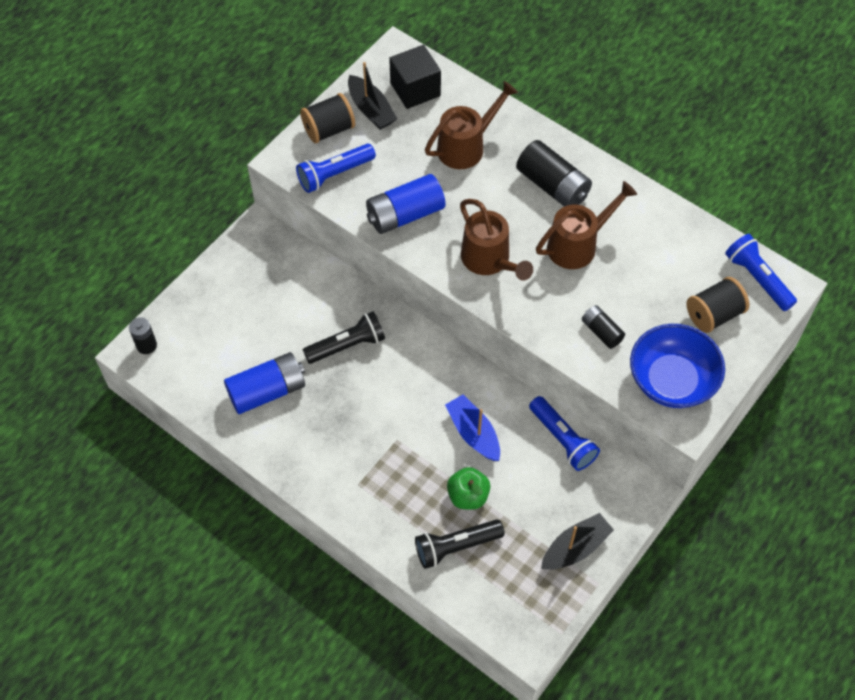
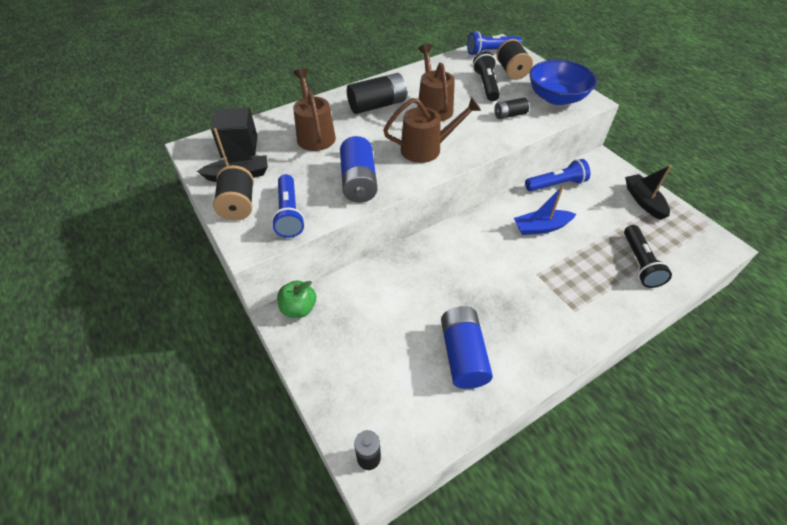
camera: 70 degrees left, 10 degrees down
(347, 345) = (436, 282): black flashlight -> black flashlight (486, 85)
(468, 496) = (595, 245): green apple -> green apple (299, 308)

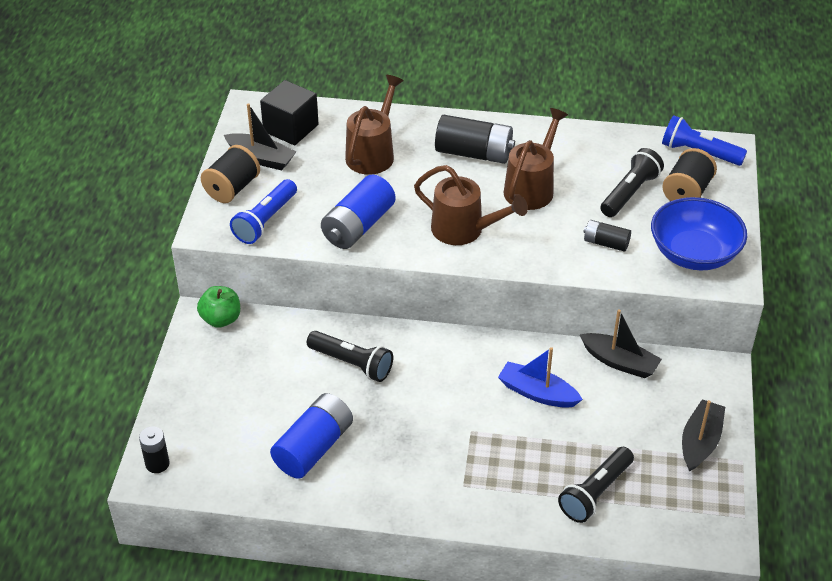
camera: 40 degrees right, 5 degrees down
(421, 280) = (352, 364): none -> black flashlight
(556, 184) = (619, 362): blue flashlight -> black boat

